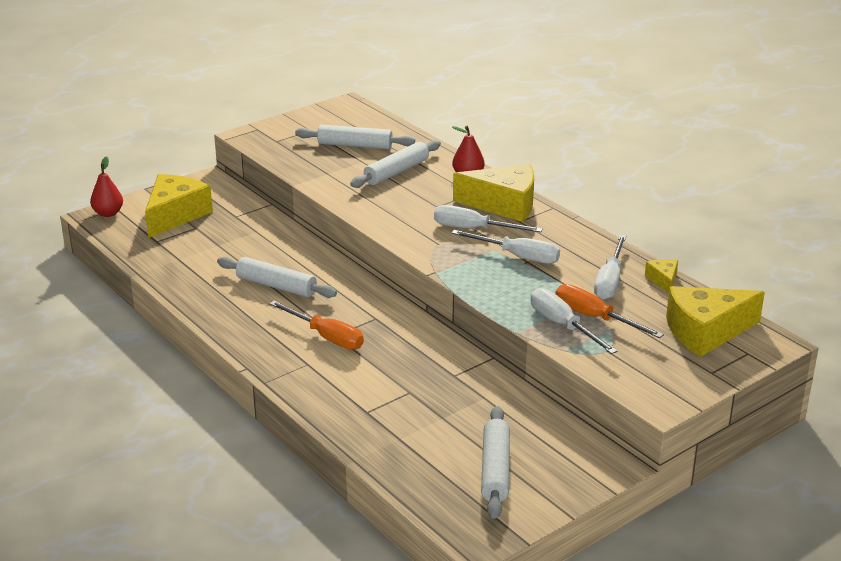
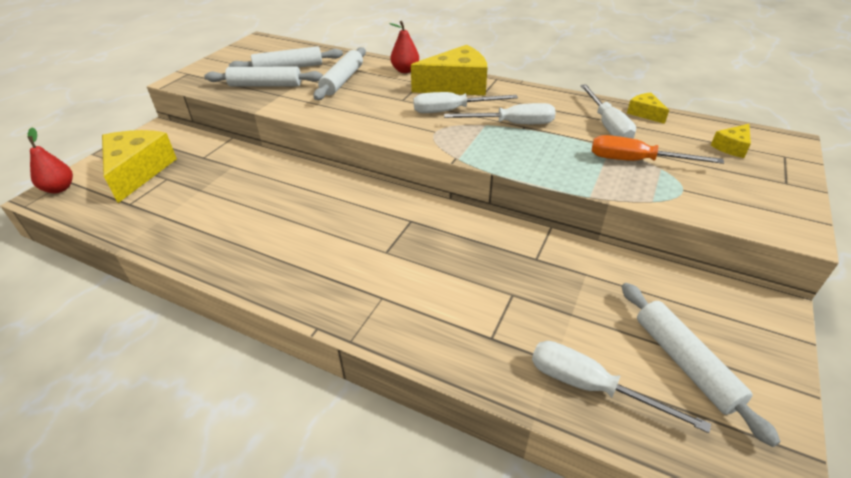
camera: 25 degrees left, 10 degrees up
(276, 286) = (288, 216): white rolling pin -> white rolling pin (265, 85)
(326, 337) = (378, 257): orange screwdriver -> none
(562, 325) = (620, 177): white screwdriver -> white screwdriver (590, 386)
(706, 332) = (731, 147): yellow cheese -> yellow cheese, size x0.47

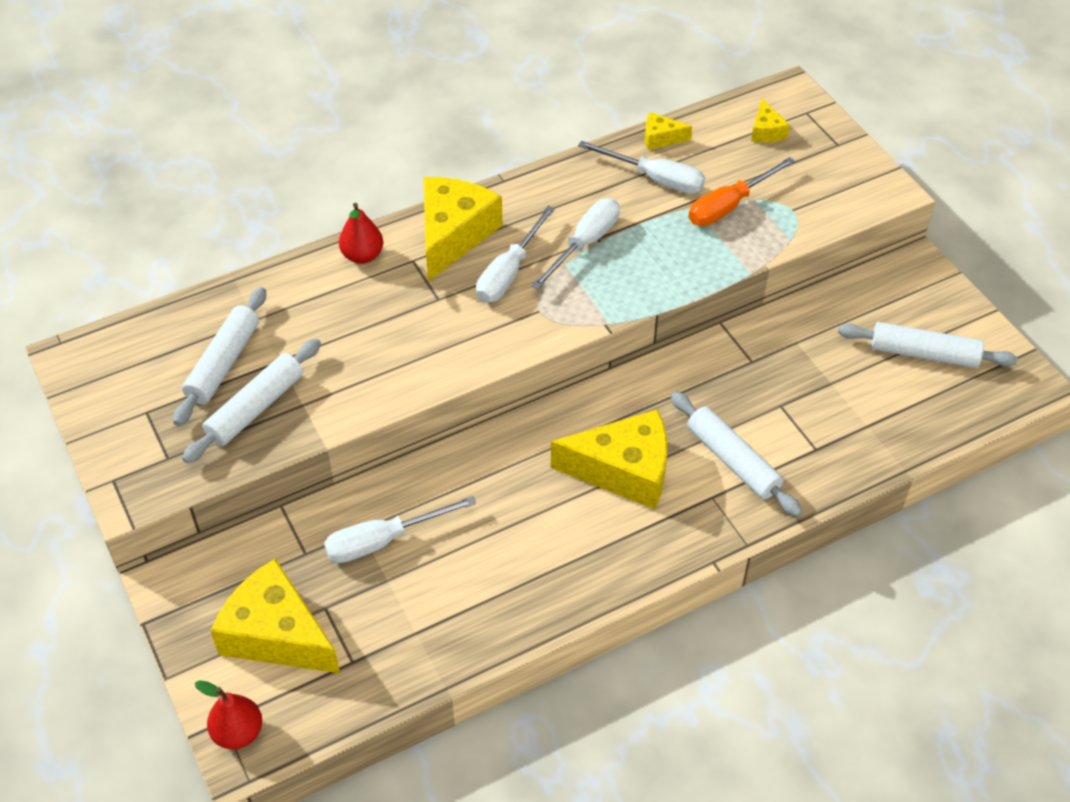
camera: 55 degrees left, 10 degrees up
(342, 80) = (326, 327): white rolling pin -> white rolling pin (732, 460)
(366, 242) = (623, 470): none -> yellow cheese
(590, 386) = (904, 420): white screwdriver -> white screwdriver (383, 540)

